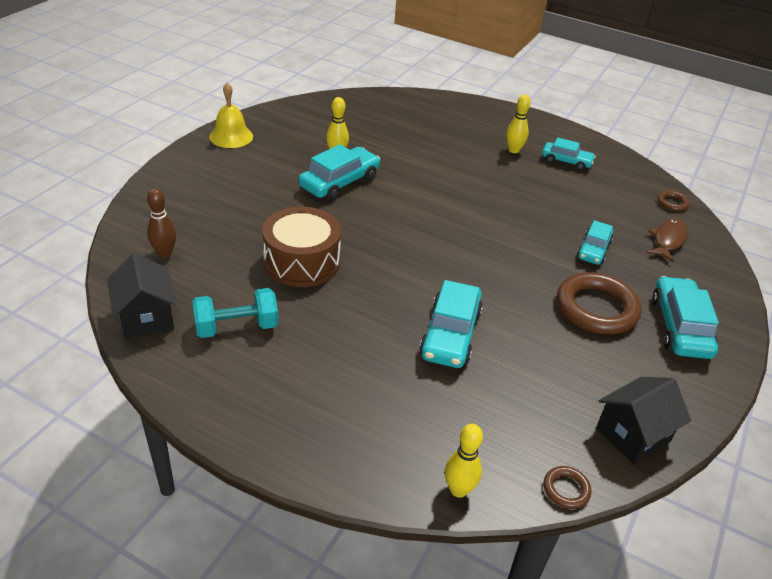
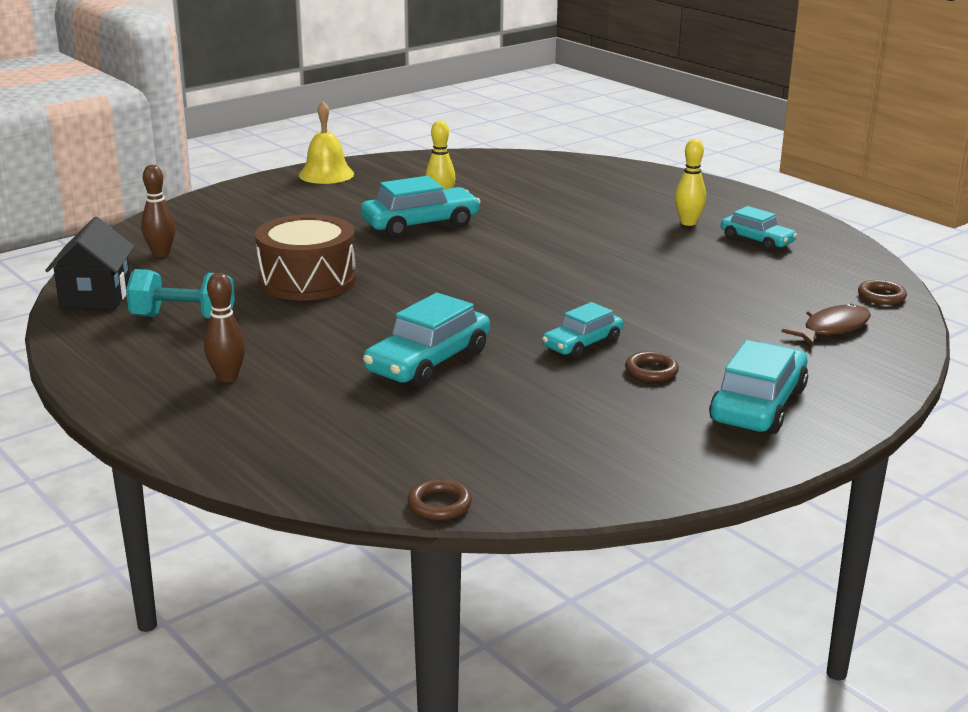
camera: 25 degrees right, 15 degrees down
(320, 389) = (227, 377): none -> brown bowling pin
(458, 490) = (307, 478): yellow bowling pin -> none
(593, 250) = (706, 321): turquoise car -> turquoise car (582, 344)
(596, 308) = (651, 371): brown ring -> brown ring, size x0.45
(633, 435) = (579, 480): black house -> none

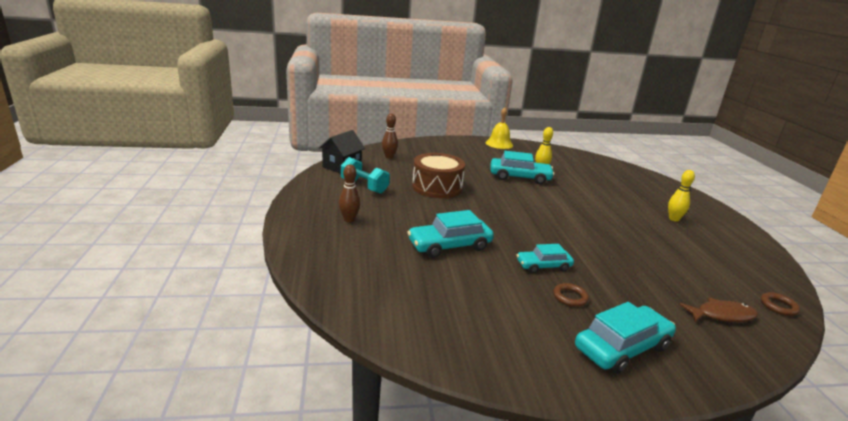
camera: 30 degrees right, 0 degrees up
(439, 504) = (367, 328): brown ring -> none
(757, 240) = (711, 242): turquoise car -> none

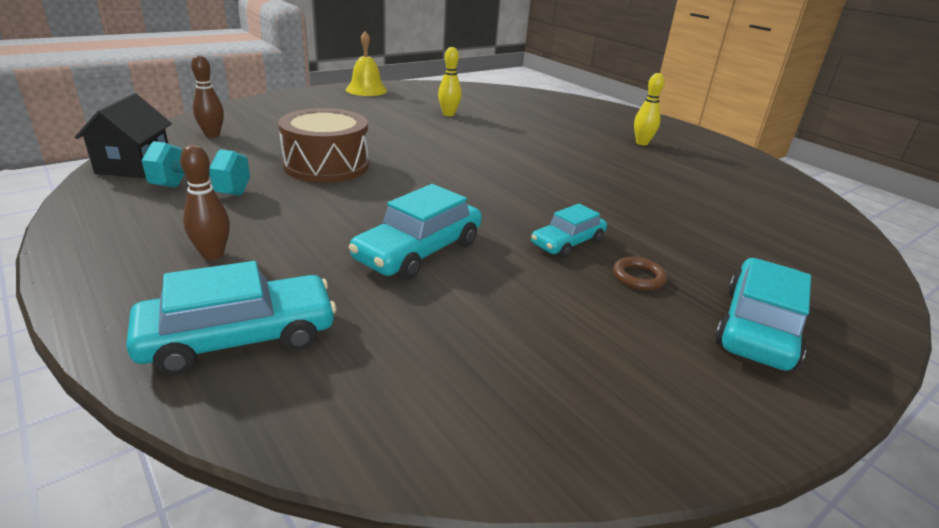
camera: 30 degrees left, 5 degrees up
(520, 177) = (431, 128): turquoise car -> turquoise car (239, 337)
(722, 315) = (796, 243): brown fish -> none
(778, 306) = (825, 215): brown ring -> none

